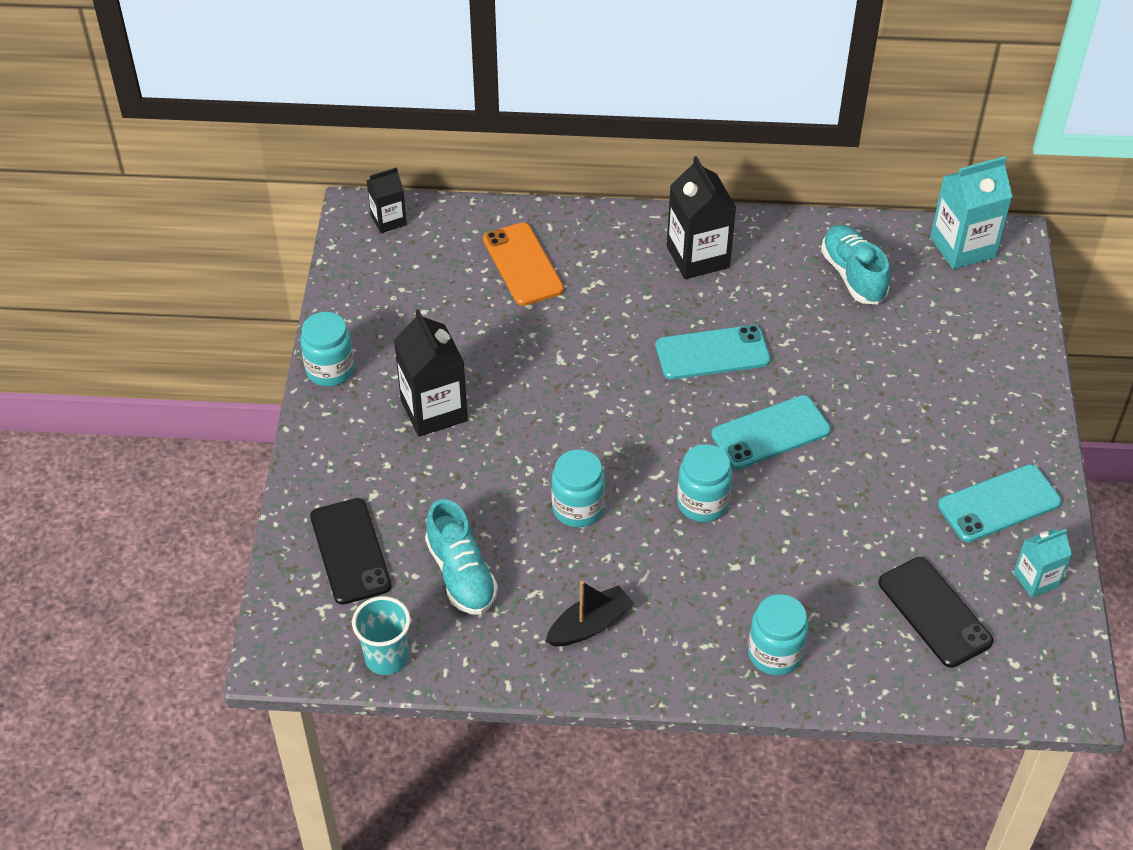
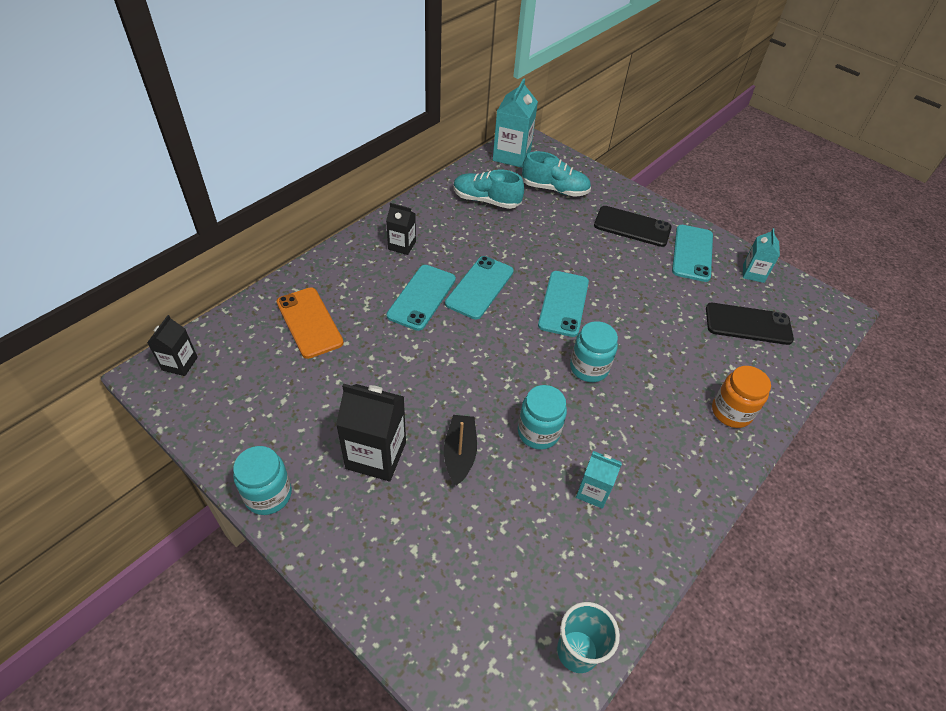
camera: 55 degrees left, 0 degrees up
(350, 551) = (453, 605): black phone -> black phone (632, 227)
(461, 574) = (538, 541): turquoise shoe -> turquoise shoe (554, 189)
(523, 264) = (309, 322): orange phone -> orange phone turned 45 degrees clockwise
(553, 586) = (593, 491): none -> turquoise carton
(589, 625) = (641, 493): black boat -> black boat (460, 453)
(646, 319) = (422, 297): none -> turquoise phone
(698, 257) = (402, 245): black carton -> black carton, size x0.58
(775, 653) = (731, 412): turquoise jar -> orange jar

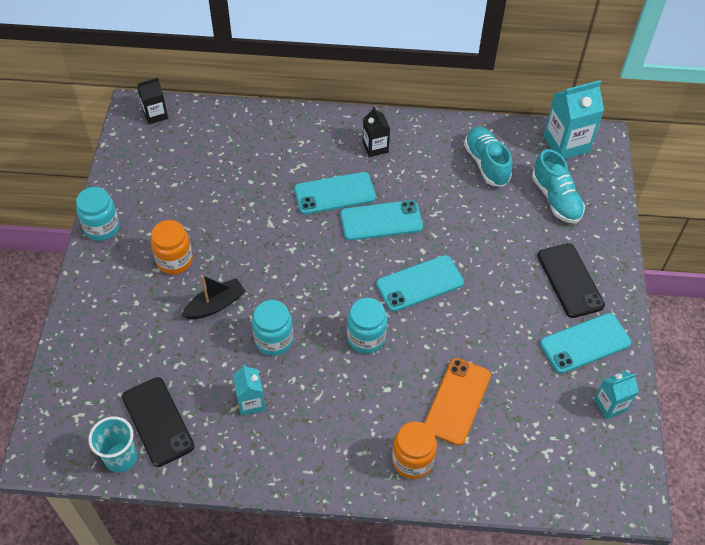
camera: 55 degrees right, 5 degrees up
(309, 322) = (249, 150): orange phone -> orange phone (457, 401)
(376, 455) = (174, 260): black carton -> orange jar
(748, 324) = (533, 429): black phone -> black phone (158, 421)

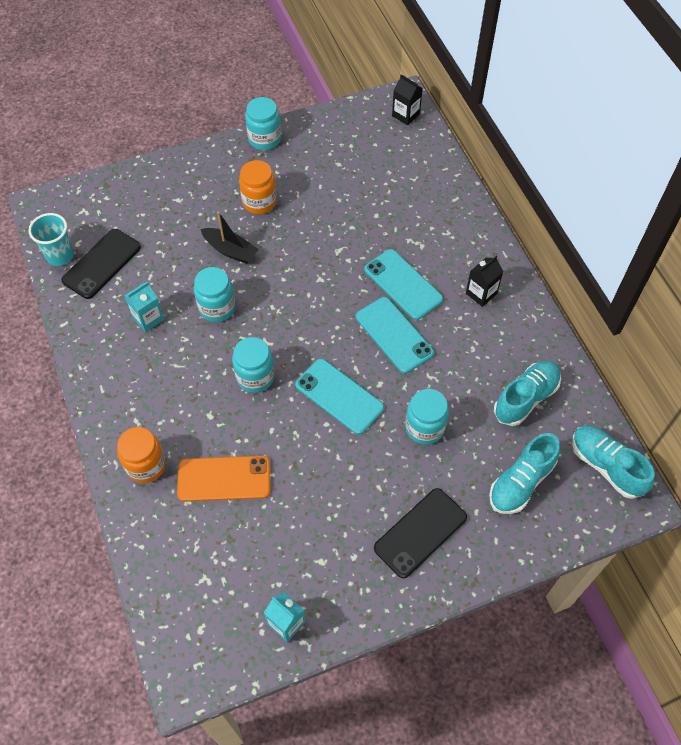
camera: 65 degrees right, 5 degrees up
(479, 238) = (424, 427): none -> turquoise jar
(566, 144) = (606, 466): turquoise carton -> turquoise shoe
(585, 343) = (348, 574): turquoise phone -> none

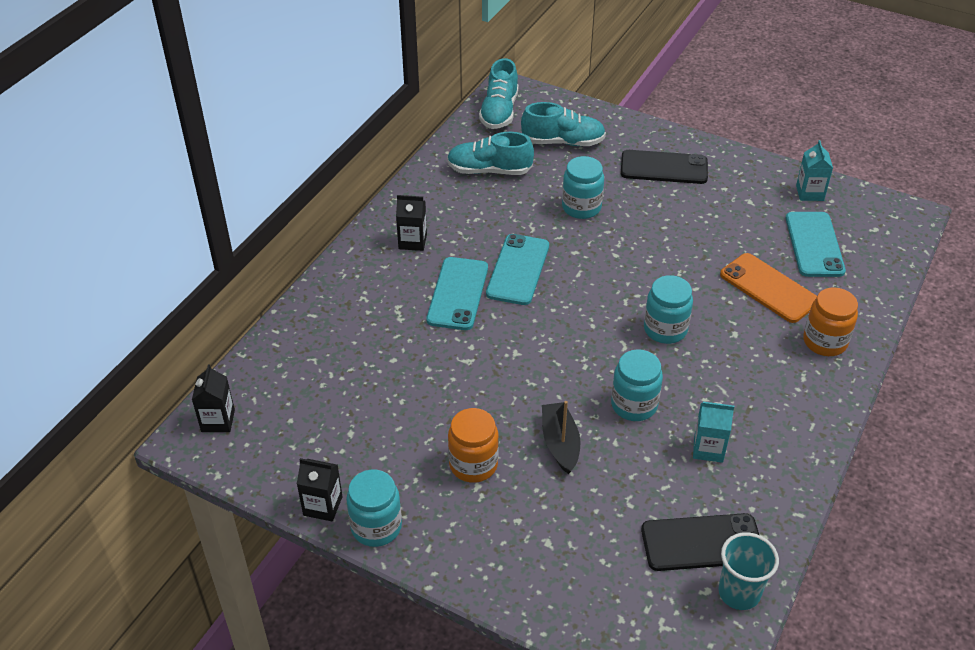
camera: 130 degrees left, 15 degrees down
(300, 126) = (323, 506): none -> black carton
(339, 396) = (616, 268): turquoise phone -> turquoise phone (814, 244)

